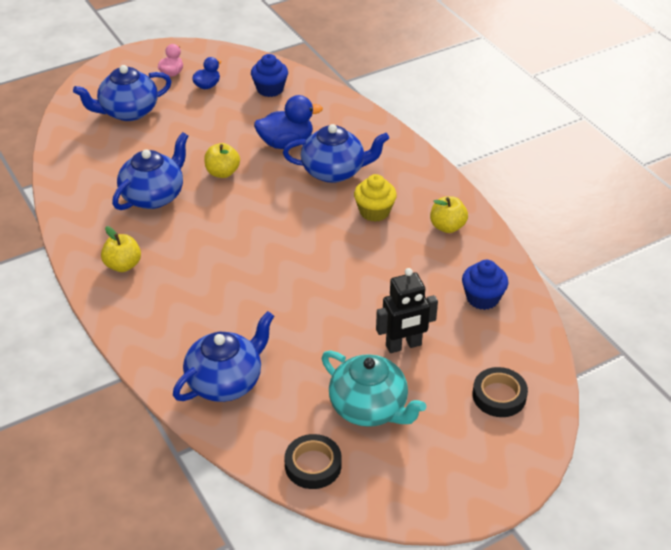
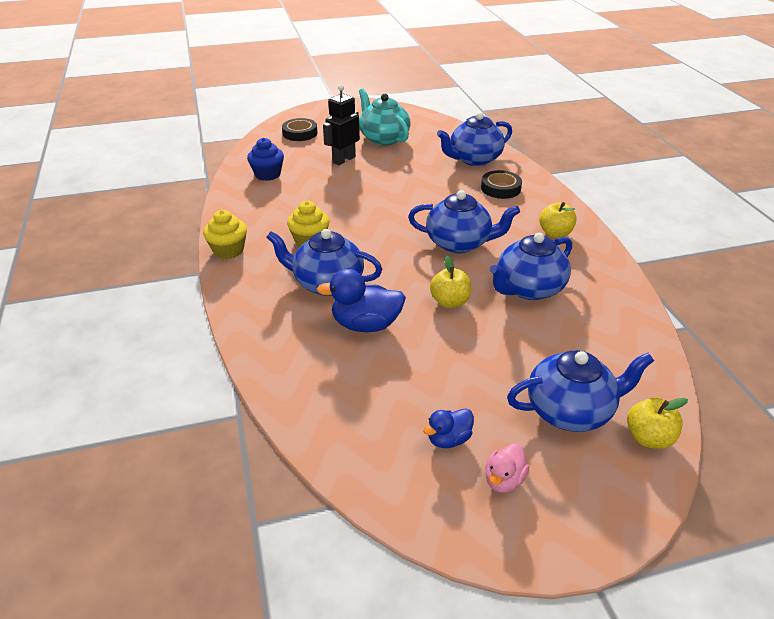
camera: 165 degrees left, 5 degrees down
(224, 235) = (459, 243): none -> blue teapot
(270, 89) = (356, 413): blue cupcake -> none
(313, 465) = (428, 124): black tape -> black tape (500, 188)
(403, 345) = (343, 160): black robot -> black robot turned 45 degrees counterclockwise
(444, 188) = (228, 250): none -> yellow cupcake
(447, 227) = (253, 220): yellow apple -> yellow apple (649, 438)

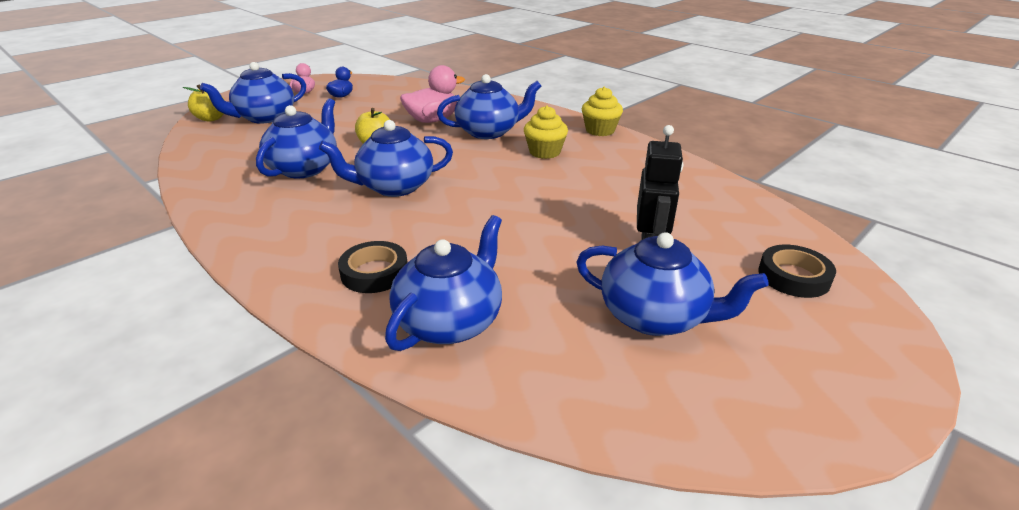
camera: 150 degrees right, 5 degrees down
(267, 174) = (699, 197): blue cupcake -> none
(366, 325) = (432, 120): blue duck -> pink duck
(383, 138) = (655, 317): turquoise teapot -> blue teapot
(555, 233) = (278, 227): yellow apple -> none

